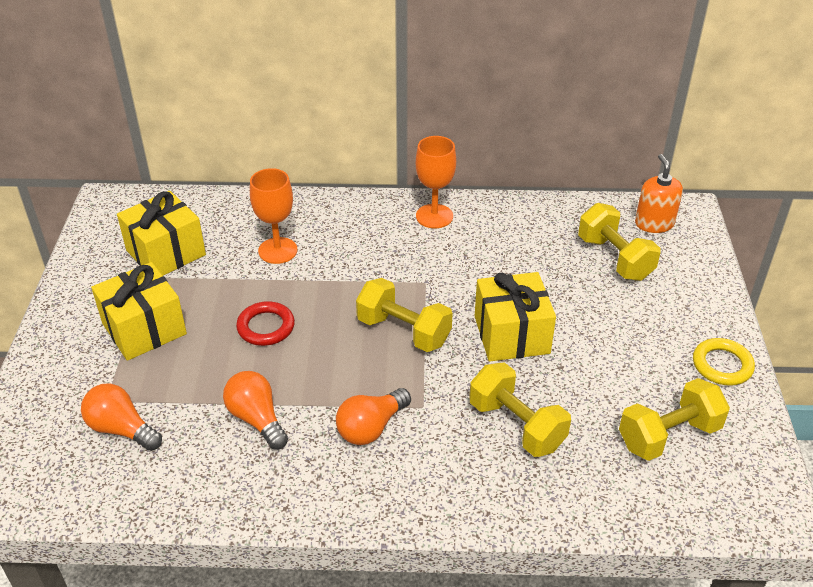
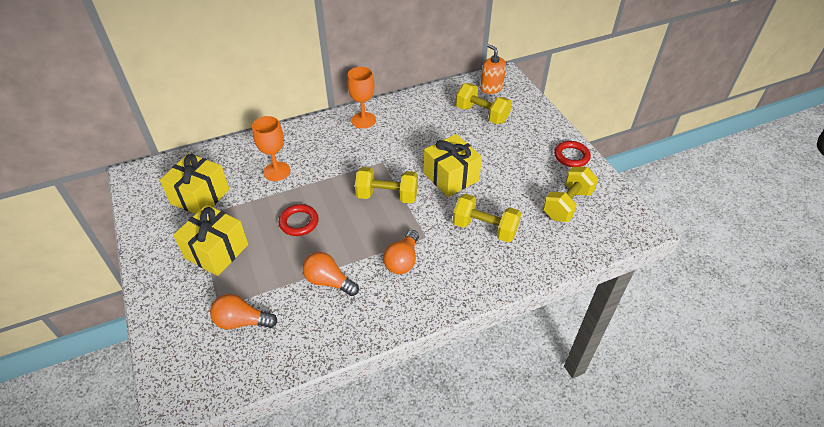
camera: 25 degrees left, 5 degrees up
(722, 365) = (571, 156): yellow ring -> red ring

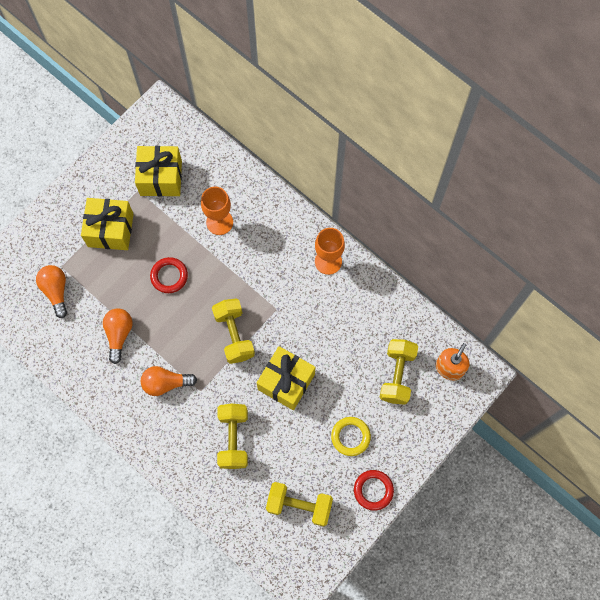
camera: 65 degrees right, 25 degrees up
(519, 154) = (350, 436): none -> yellow ring

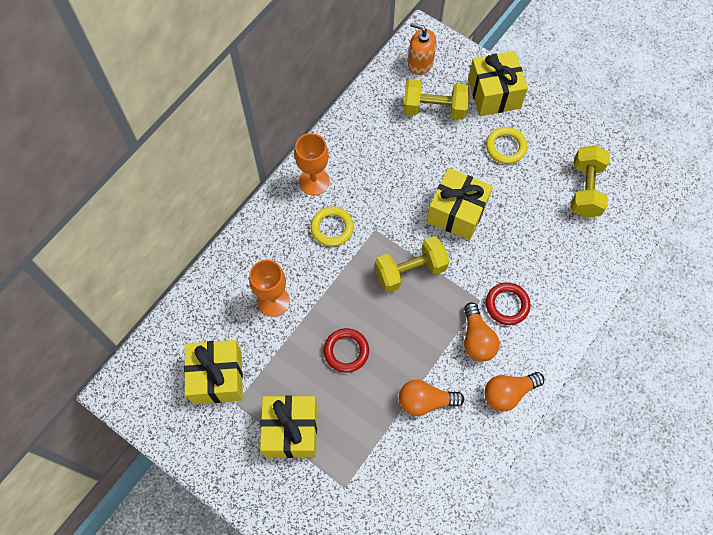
camera: 95 degrees left, 5 degrees down
(56, 291) = (378, 489): orange light bulb -> orange light bulb (508, 393)
(233, 438) = (528, 260): yellow dumbbell -> none
(281, 273) = (332, 228): none -> yellow ring
(373, 490) = (556, 123): red ring -> red ring (507, 305)
(410, 434) = (494, 94): none -> yellow gift

